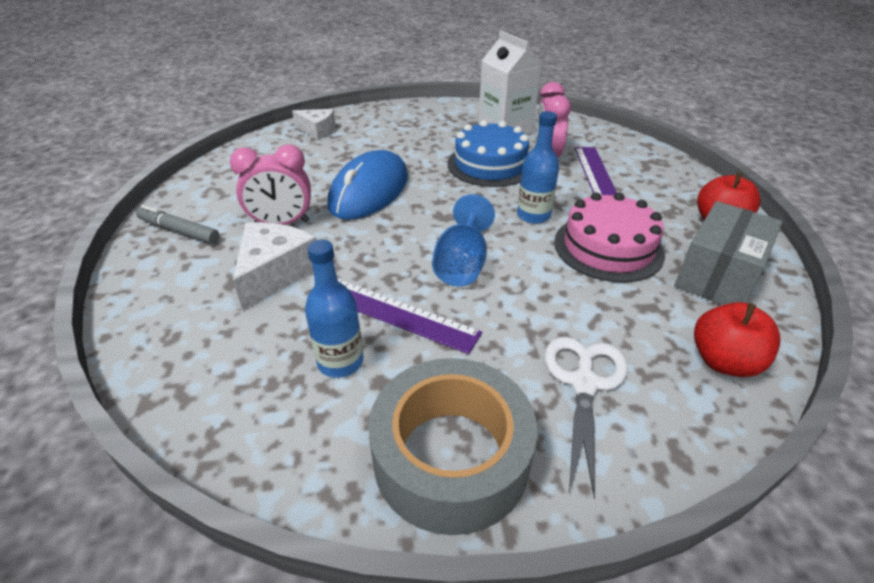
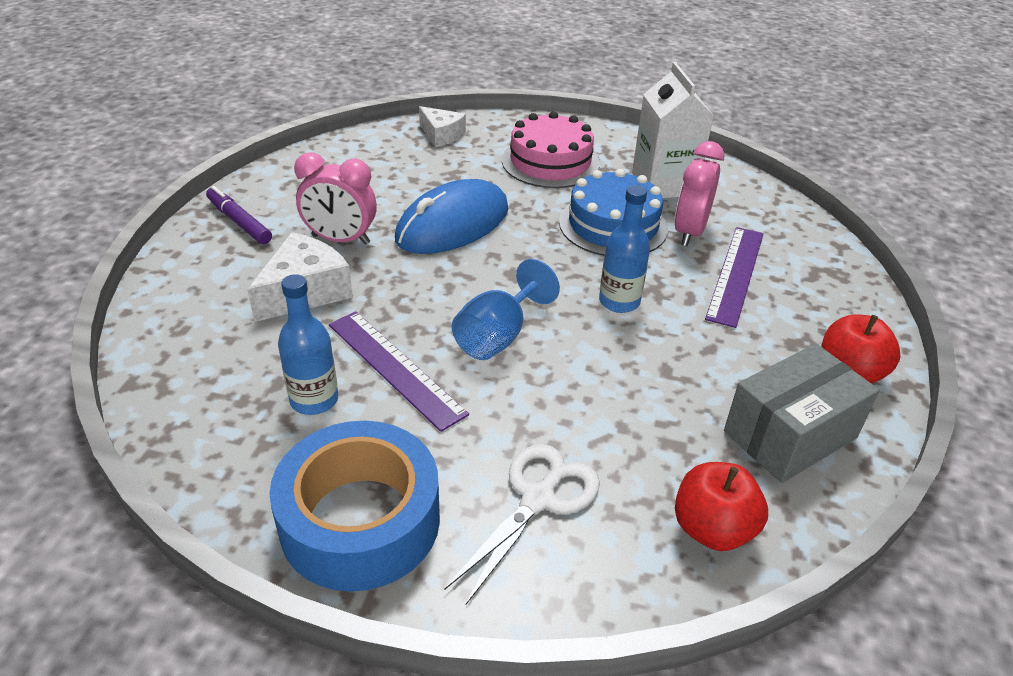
camera: 20 degrees right, 0 degrees up
(179, 231) = (239, 222): grey marker -> purple marker
(451, 457) = (360, 520): grey tape -> blue tape
(608, 247) = (680, 364): pink cake -> pink cake (550, 162)

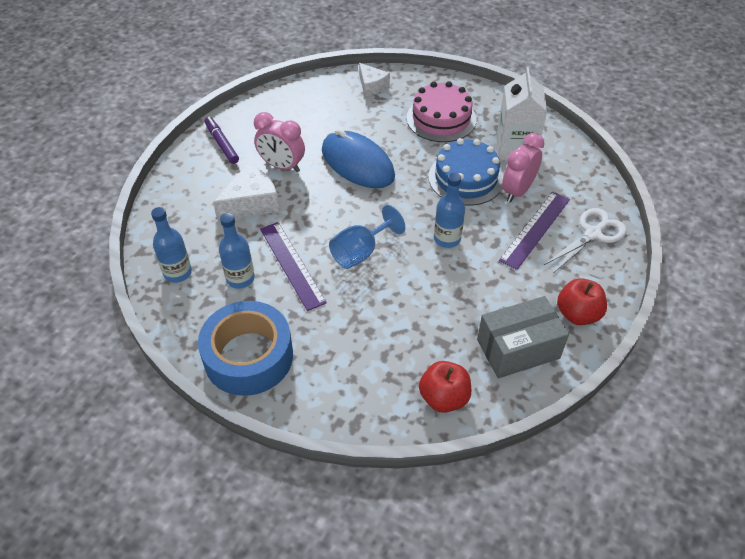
camera: 15 degrees right, 10 degrees up
(202, 407) = (177, 273): none -> blue bottle
(453, 224) = (357, 163): blue mouse -> blue mouse turned 75 degrees clockwise
(538, 499) = (350, 362): white scissors -> white scissors (593, 234)

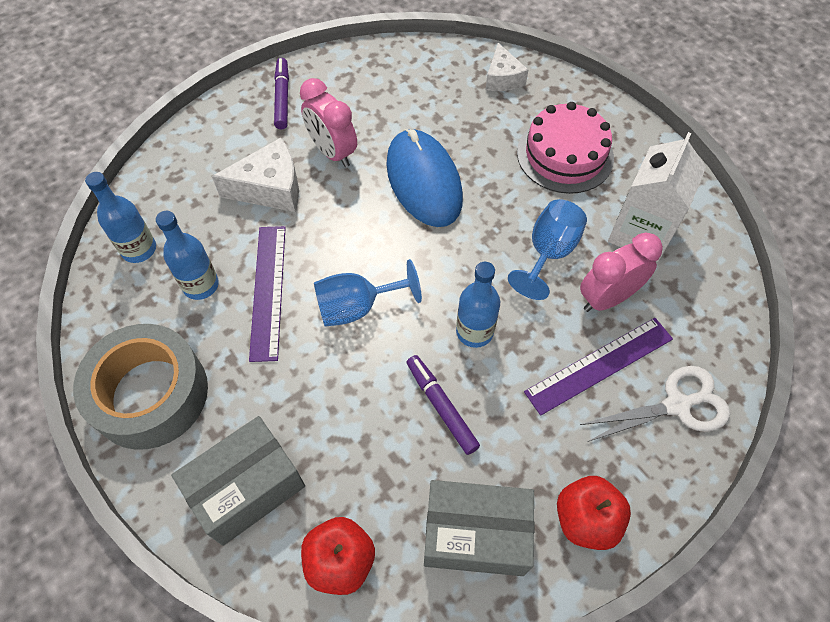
camera: 25 degrees right, 10 degrees up
(248, 356) = (150, 394): blue tape -> grey tape
(355, 383) = (247, 488): none -> grey box
(452, 288) = (441, 406): none -> purple marker
(466, 178) = (548, 253): blue cake -> blue goblet

